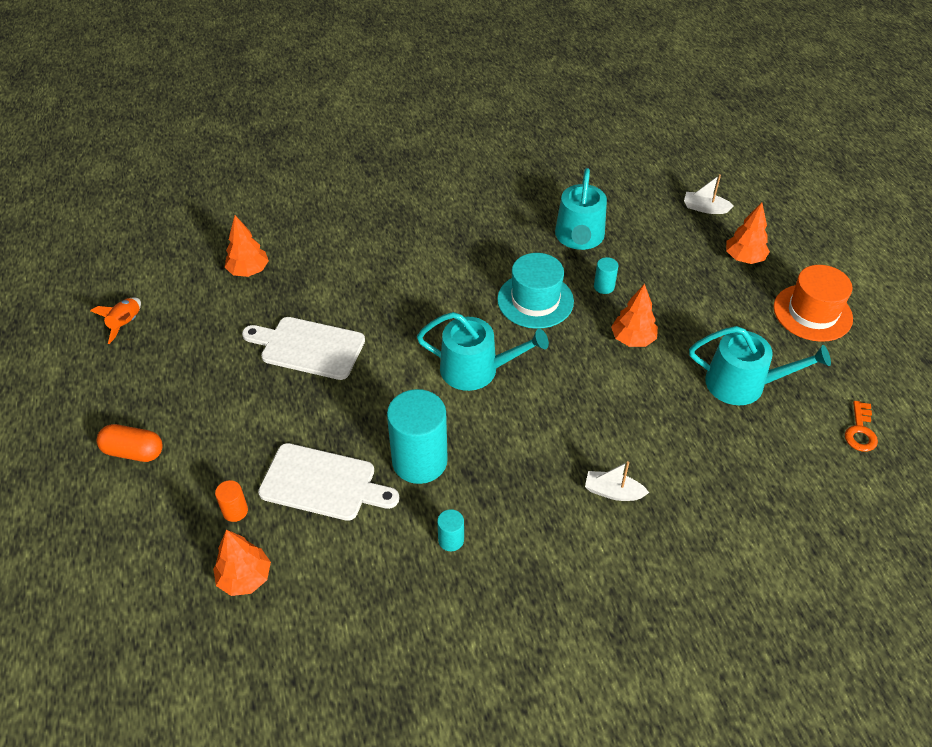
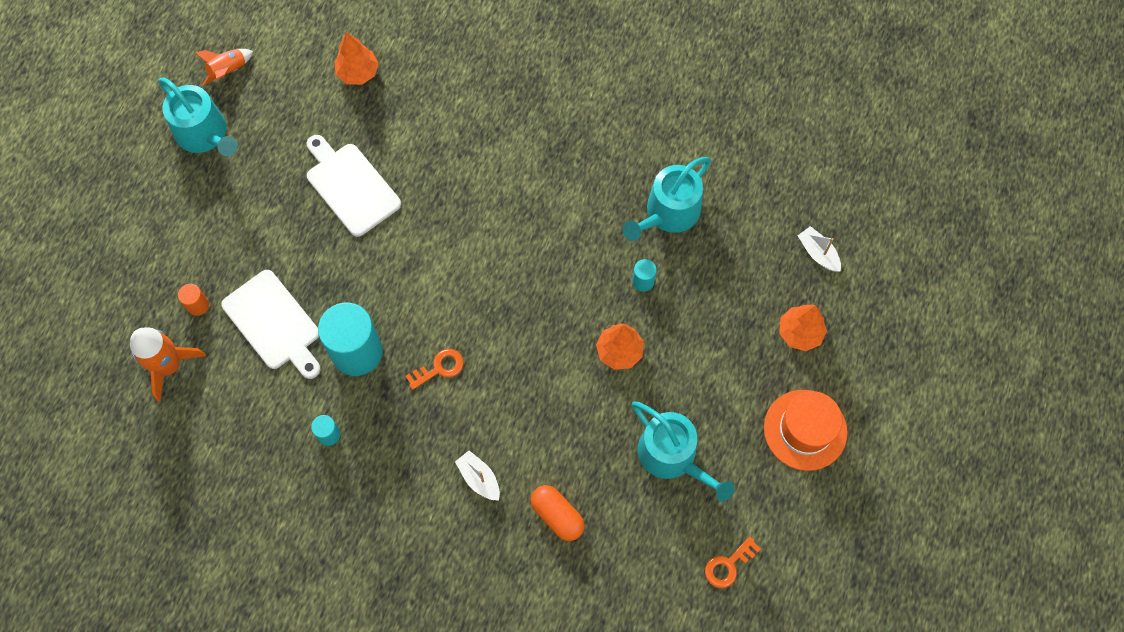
camera: 35 degrees right, 20 degrees up
(133, 452) = (161, 204): orange capsule -> orange capsule (557, 515)
(245, 578) = (169, 366): orange tree -> orange rocket
(476, 369) = (466, 296): turquoise watering can -> turquoise watering can (205, 134)
(502, 431) = (439, 368): none -> orange key
(535, 300) = (571, 257): turquoise hat -> none

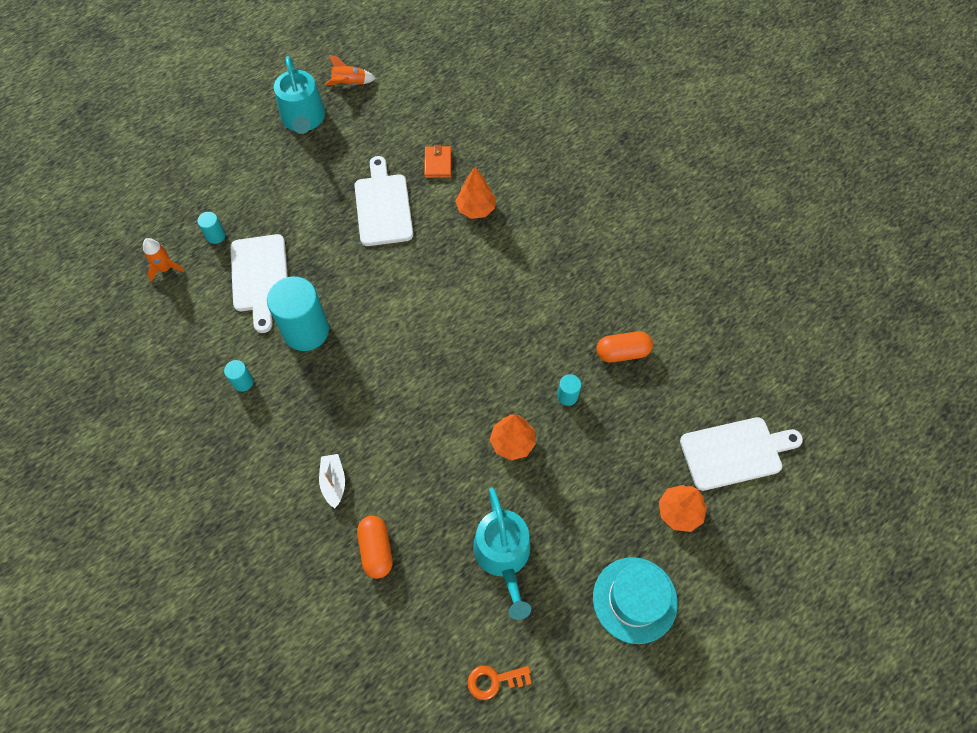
camera: 30 degrees right, 5 degrees down
(169, 366) = (165, 268): orange rocket -> orange rocket, size x0.61
(198, 305) = (215, 236): orange cylinder -> turquoise cylinder
(358, 72) = (442, 128): orange tree -> orange tree (476, 209)
(377, 113) = (438, 163): none -> orange wallet
(439, 368) = (360, 377): orange key -> none
(668, 213) = (622, 352): turquoise watering can -> orange capsule
(805, 430) = (634, 600): orange hat -> turquoise hat
(818, 253) = (735, 452): white boat -> white cutting board

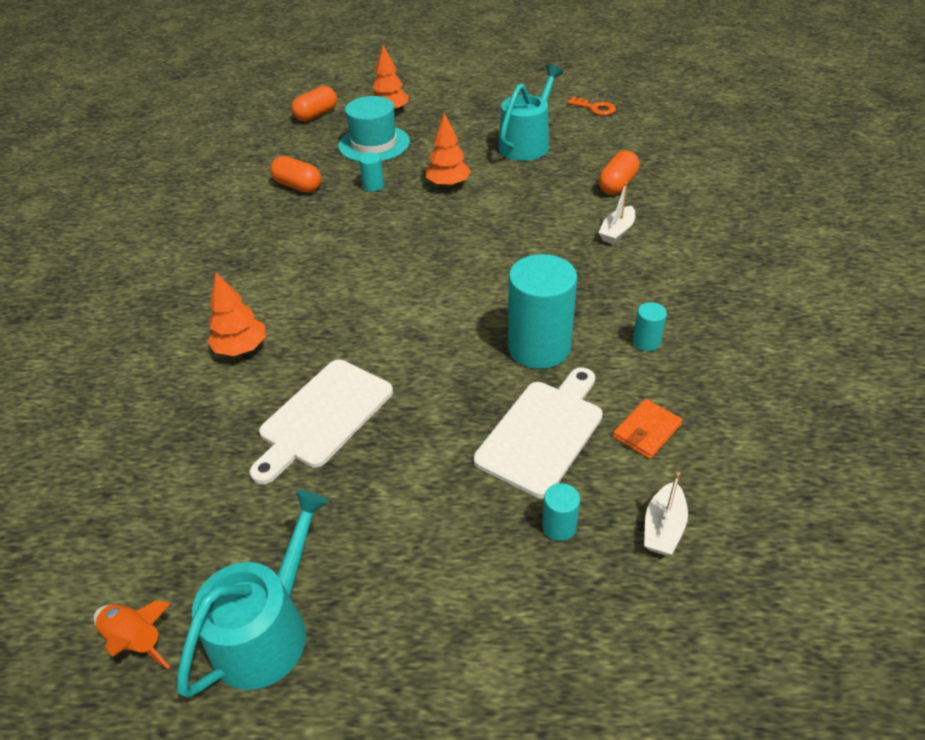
camera: 135 degrees left, 20 degrees down
(165, 268) = (663, 527): orange rocket -> white boat
(438, 163) = (205, 422): orange wallet -> orange wallet (646, 431)
(634, 600) = (469, 97): turquoise hat -> turquoise hat (374, 144)
(735, 452) = (316, 115): white cutting board -> orange capsule

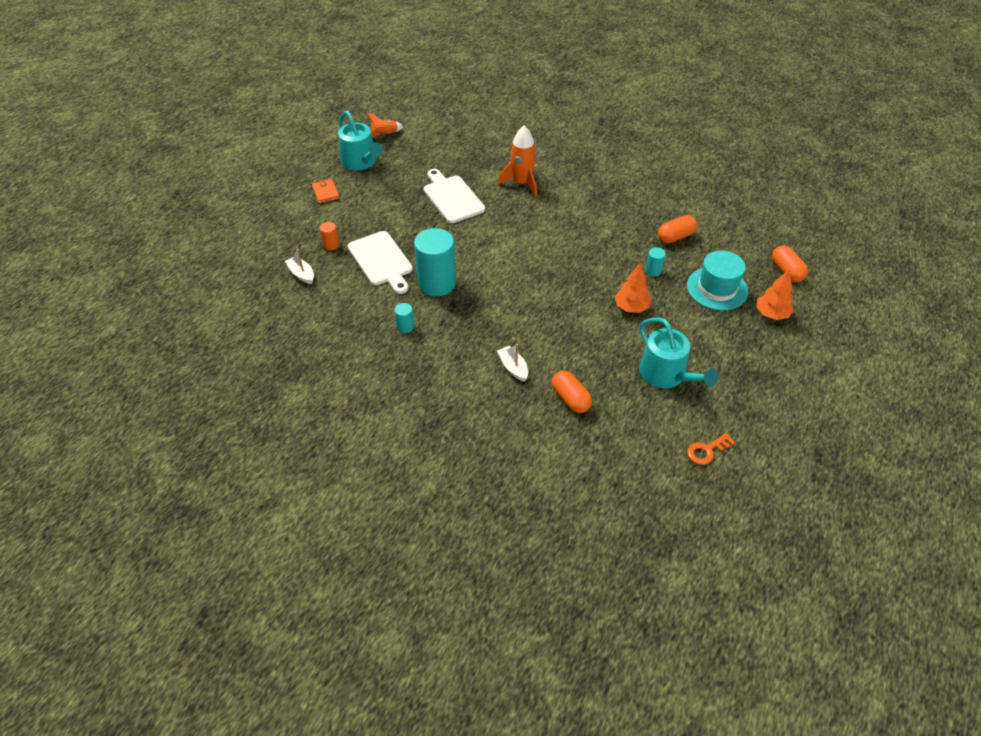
camera: 115 degrees right, 5 degrees up
(241, 348) = (522, 183): orange tree -> orange rocket
(559, 526) = (331, 245): turquoise cylinder -> orange cylinder
(646, 431) = (351, 295): orange wallet -> orange wallet (326, 192)

